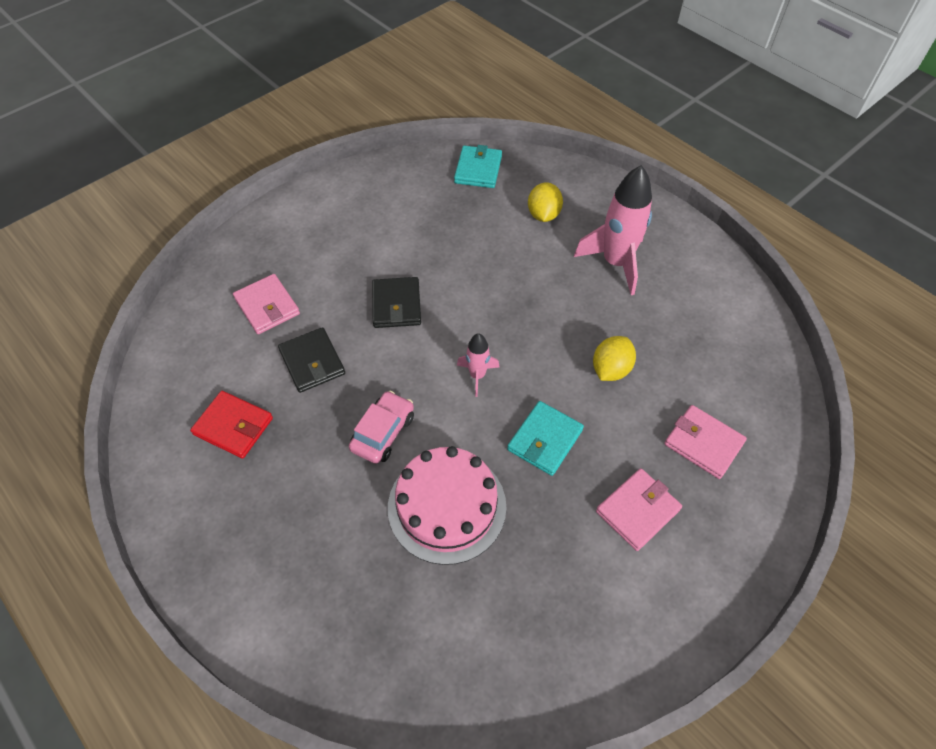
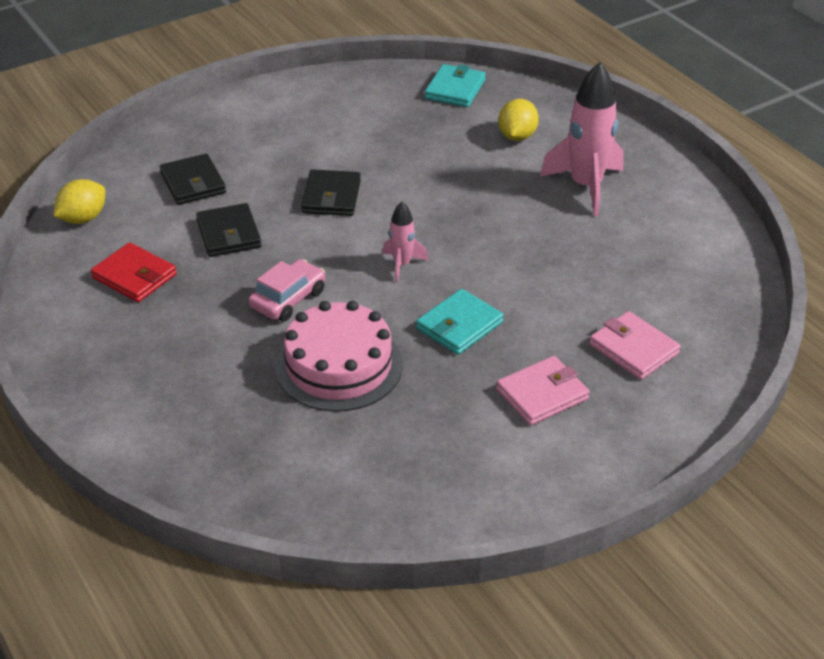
camera: 10 degrees right, 15 degrees down
(267, 306) = (193, 183): pink wallet -> black wallet
(610, 369) = (550, 276): yellow lemon -> yellow lemon (83, 218)

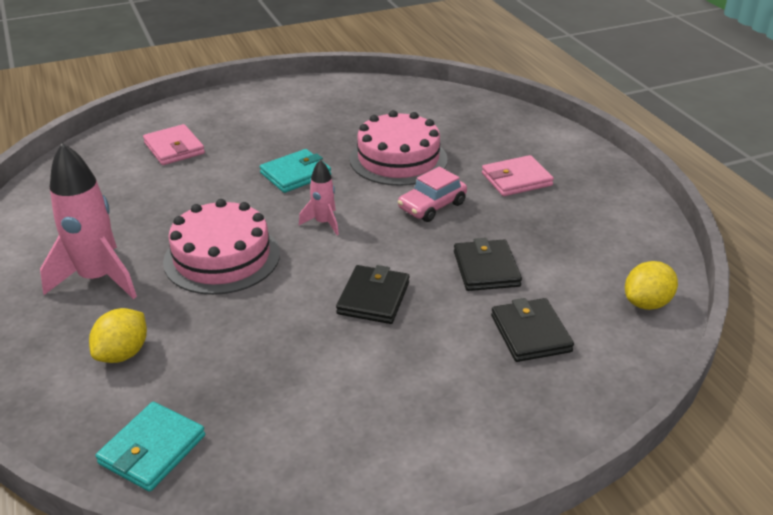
camera: 170 degrees left, 5 degrees down
(134, 276) = (574, 238): red wallet -> none
(486, 217) = (222, 257): none -> pink cake
(542, 394) = (259, 131): pink wallet -> pink wallet (516, 179)

